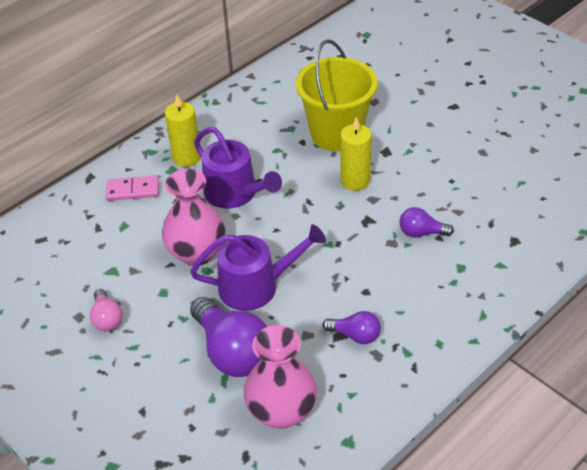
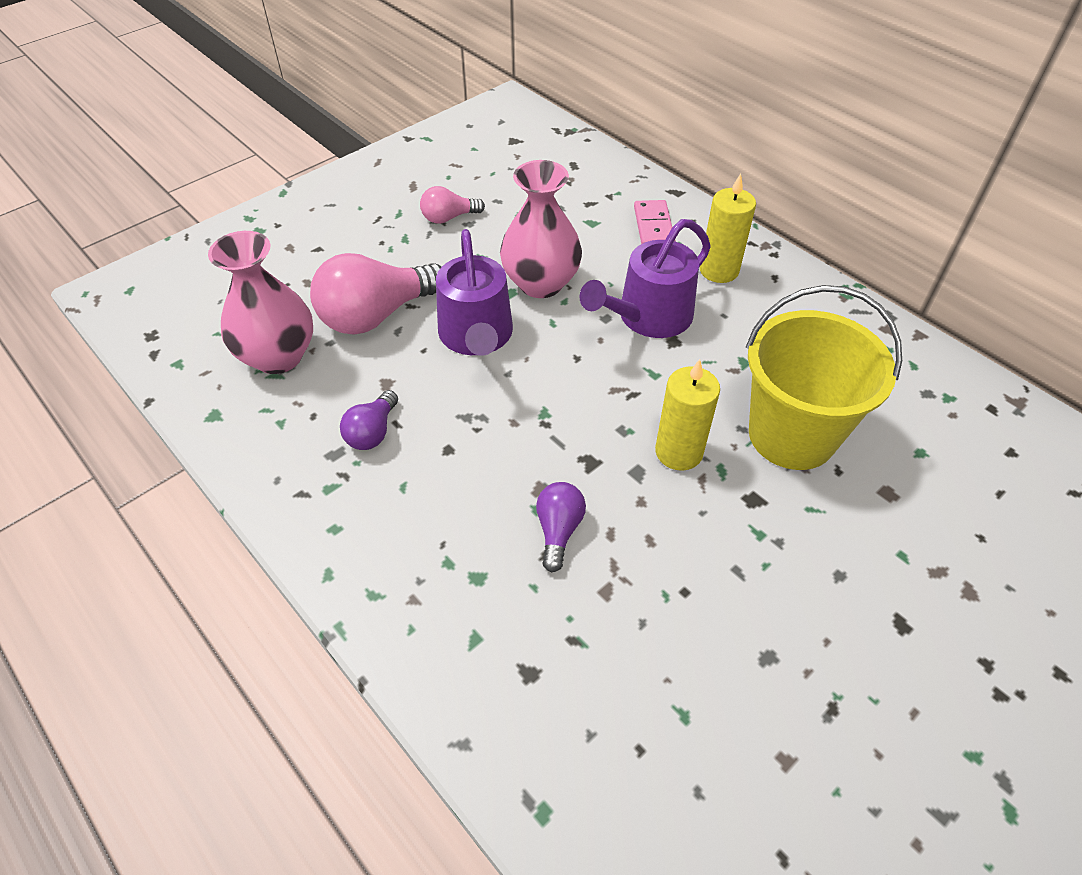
camera: 90 degrees right, 5 degrees up
(232, 352) = (376, 315): purple light bulb -> pink light bulb

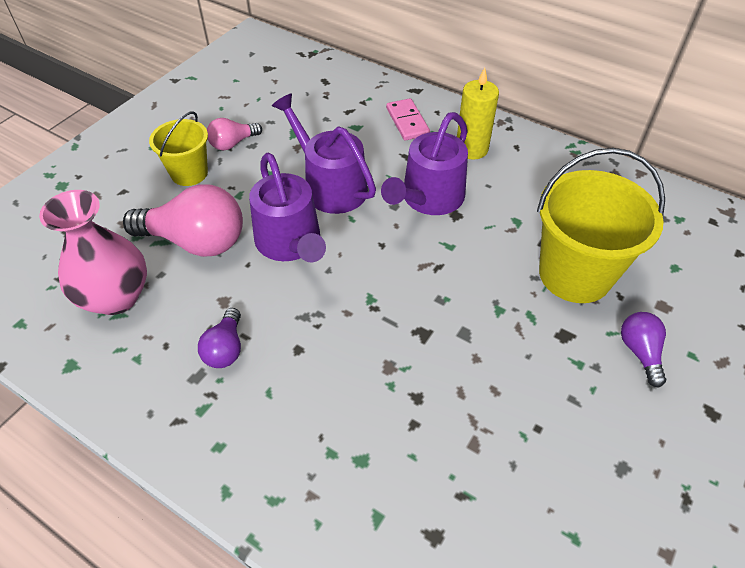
camera: 15 degrees left, 0 degrees up
(376, 315) = (196, 241): pink light bulb -> pink light bulb turned 120 degrees counterclockwise
(392, 242) = (189, 173): none -> yellow bucket
(541, 283) = (330, 186): pink vase -> purple watering can
(558, 530) = (417, 400): purple light bulb -> purple light bulb (640, 352)
(679, 452) = (492, 308): yellow candle -> none

